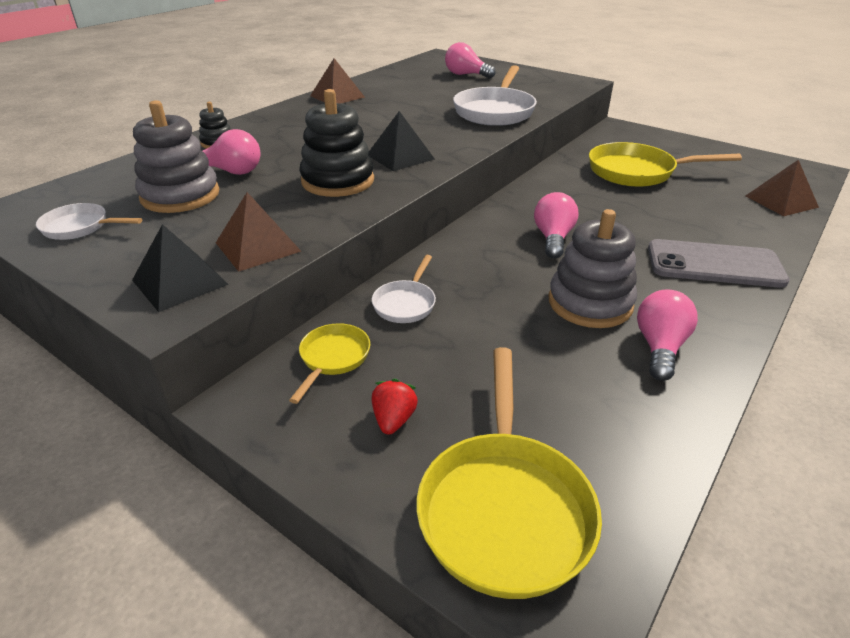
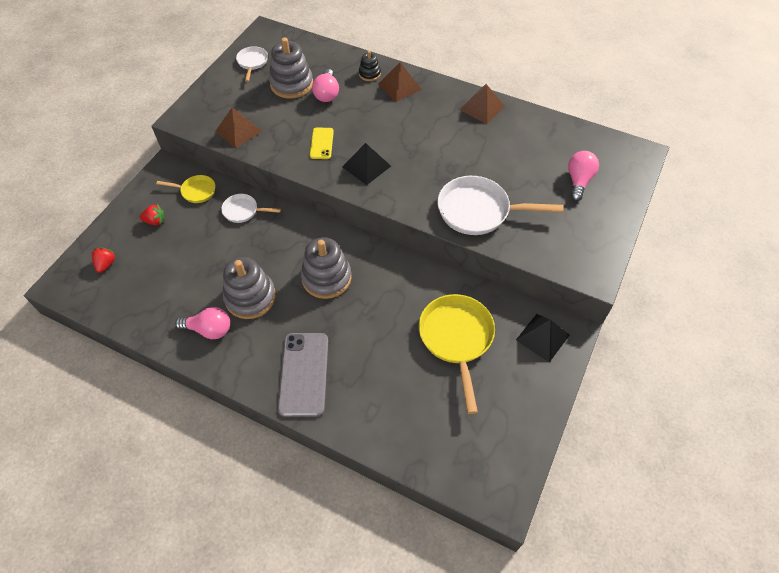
camera: 80 degrees right, 20 degrees up
(179, 282) = (205, 114): black pyramid -> black pyramid (542, 337)
(338, 181) = (321, 143): black stacking toy -> yellow phone
(504, 508) = (106, 264): yellow pan -> red strawberry
(553, 238) = (326, 278): pink light bulb -> grey stacking toy
(781, 201) = (421, 448): brown pyramid -> brown pyramid (399, 86)

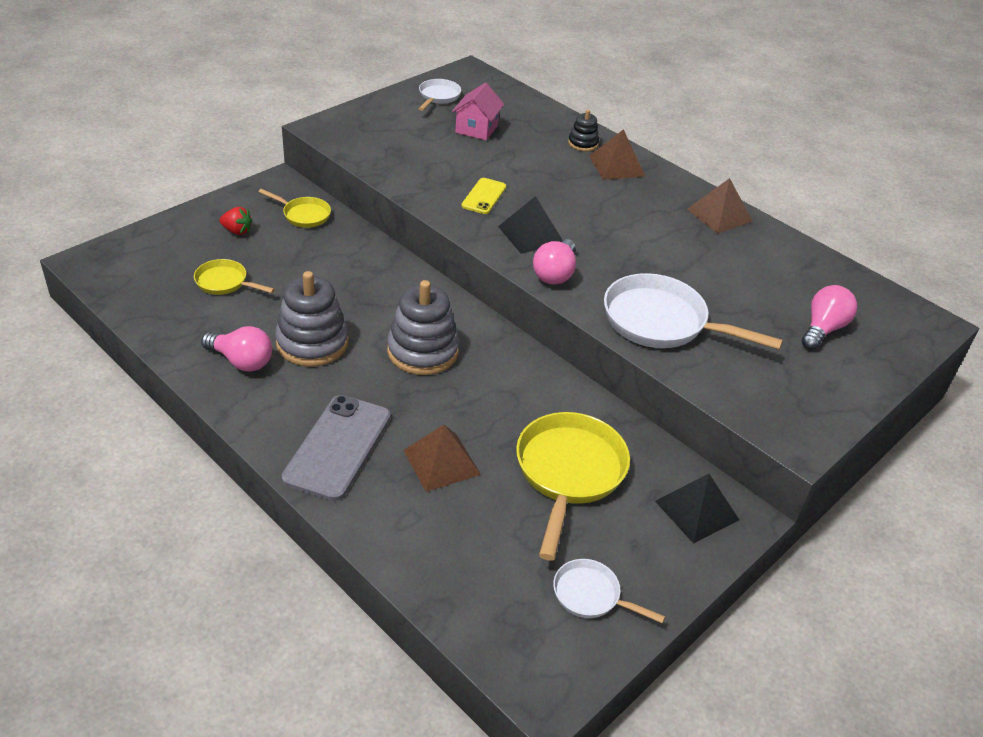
camera: 15 degrees right, 15 degrees down
(106, 264) = (154, 257): red strawberry -> none
(167, 268) = (225, 282): none -> yellow pan
(238, 131) = (385, 157): brown pyramid -> brown pyramid (441, 462)
(243, 211) = (351, 251): white pan -> white pan (591, 595)
(291, 84) = (476, 129): grey stacking toy -> pink house
(327, 94) = (517, 149): pink light bulb -> pink light bulb (555, 274)

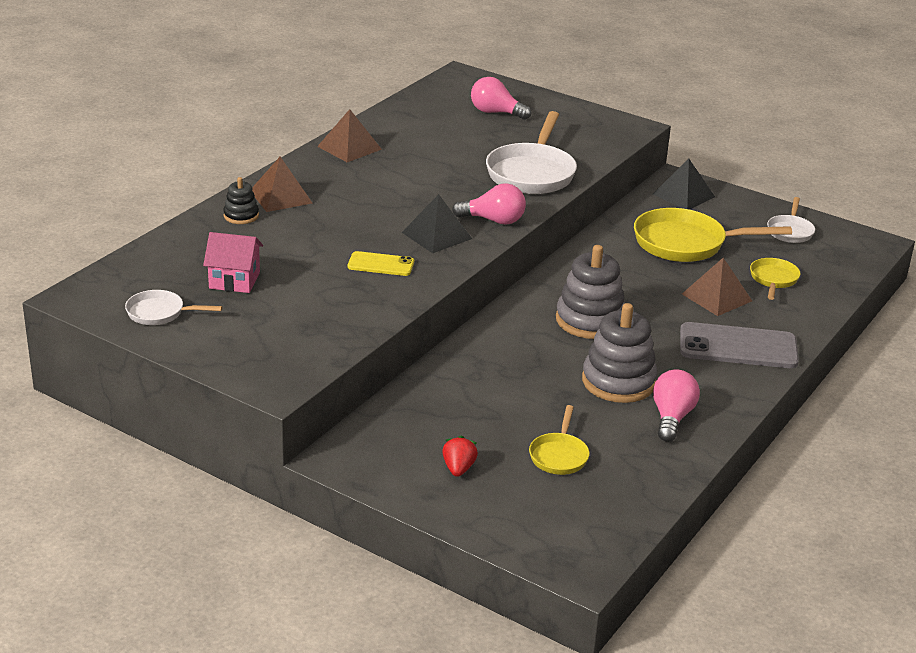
camera: 100 degrees left, 10 degrees down
(304, 215) = (401, 426): yellow pan -> yellow pan (773, 279)

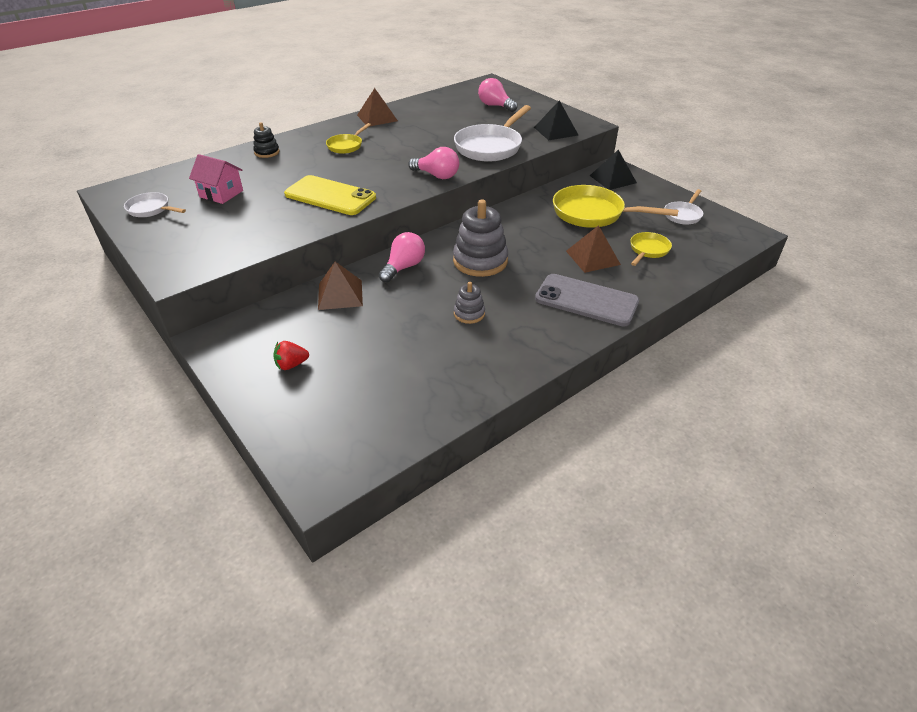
camera: 20 degrees right, 10 degrees up
(281, 196) = (304, 143): brown pyramid -> brown pyramid (340, 294)
(381, 264) = (330, 196): yellow phone -> yellow phone, size x1.81
(436, 235) = (387, 181): black pyramid -> black pyramid (556, 131)
(458, 469) = (291, 365): red strawberry -> red strawberry turned 135 degrees counterclockwise
(559, 455) = (378, 368): yellow pan -> yellow pan (346, 146)
(618, 382) = (469, 314): grey stacking toy -> grey stacking toy, size x0.52
(671, 417) = (492, 352): pink light bulb -> pink light bulb (404, 267)

